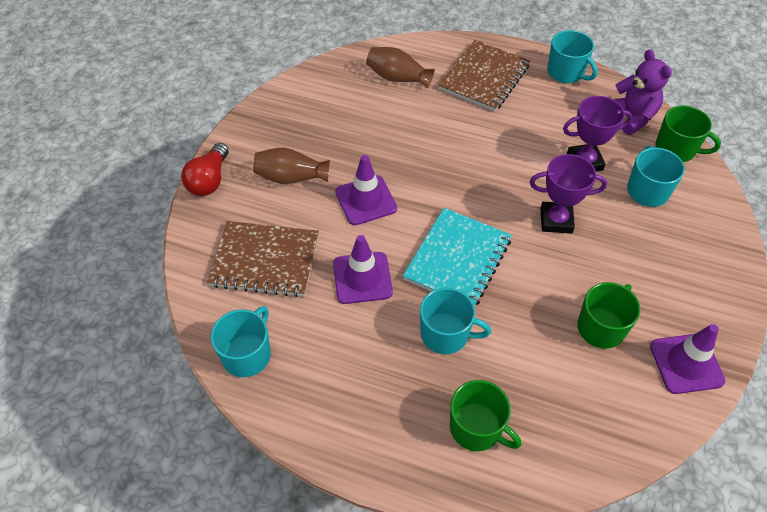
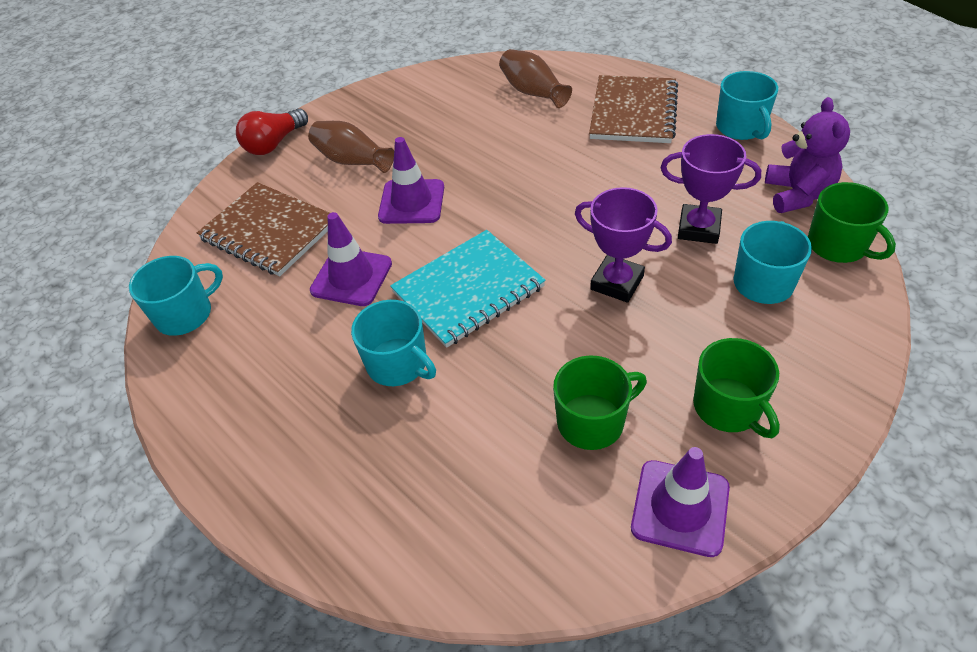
camera: 30 degrees right, 5 degrees down
(477, 428) = (359, 479): green mug -> green mug (728, 407)
(484, 77) = (633, 112): brown notebook -> brown notebook turned 45 degrees counterclockwise

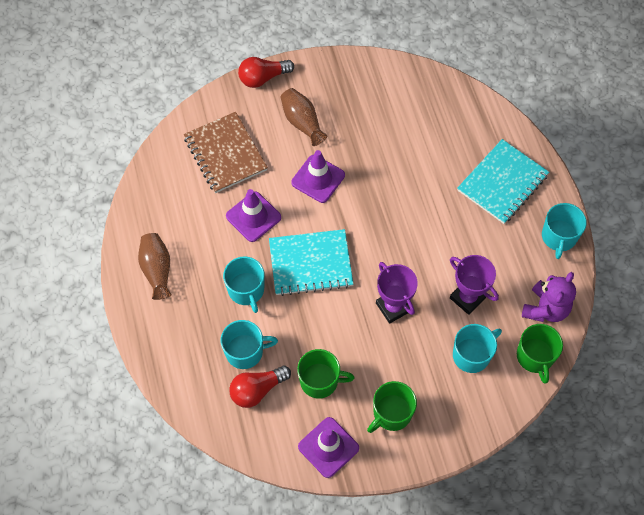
camera: 25 degrees right, 15 degrees up
(185, 314) = (154, 190): turquoise mug -> turquoise mug (245, 351)
(507, 487) = (257, 390): none -> red light bulb
(533, 92) = (452, 126): brown vase -> brown vase (157, 270)
(633, 112) = (502, 183): brown notebook -> turquoise notebook
(728, 407) = (391, 413): green mug -> green mug turned 45 degrees clockwise

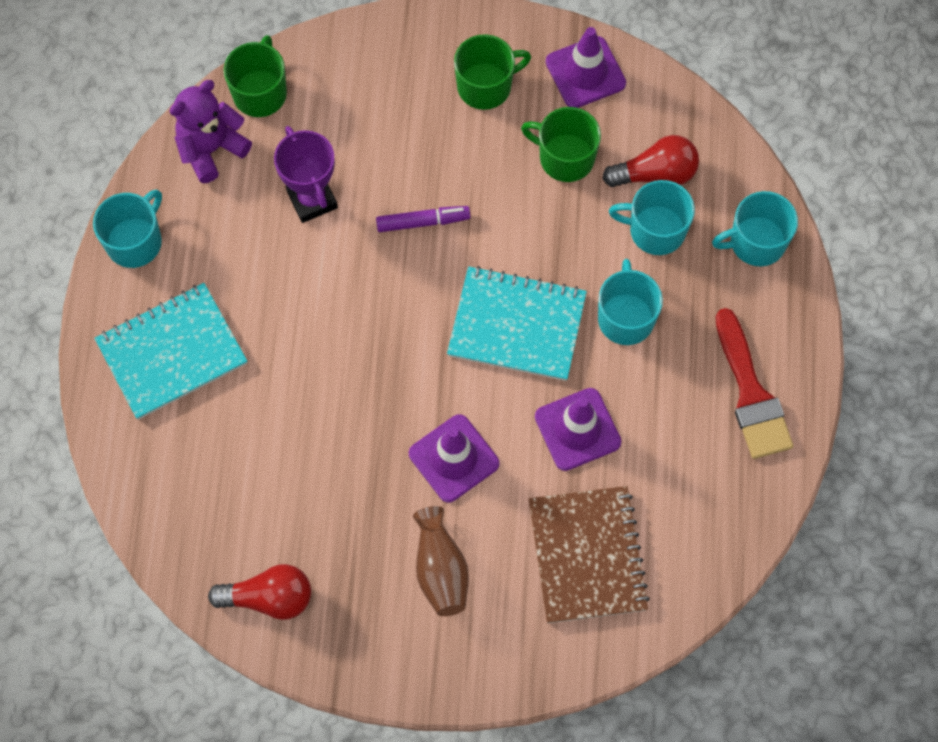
camera: 160 degrees left, 5 degrees up
(157, 270) = (751, 393): brown vase -> red brush
(263, 78) = (476, 682): red light bulb -> red light bulb (269, 598)
(393, 307) = (423, 222): purple trophy -> purple marker
(472, 355) = (343, 123): turquoise mug -> turquoise mug (756, 242)

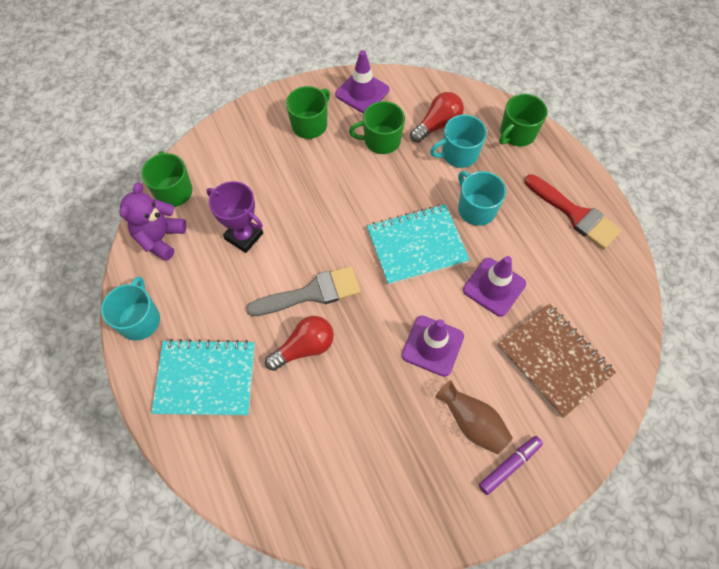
camera: 30 degrees left, 5 degrees down
(172, 352) = (206, 378): turquoise notebook -> turquoise notebook turned 60 degrees clockwise
(269, 598) = (372, 511): red light bulb -> red light bulb (304, 347)
(350, 316) = (311, 293): none -> grey brush
(423, 222) = (321, 215): purple marker -> purple marker (509, 465)
(756, 242) = (517, 133): turquoise mug -> green mug

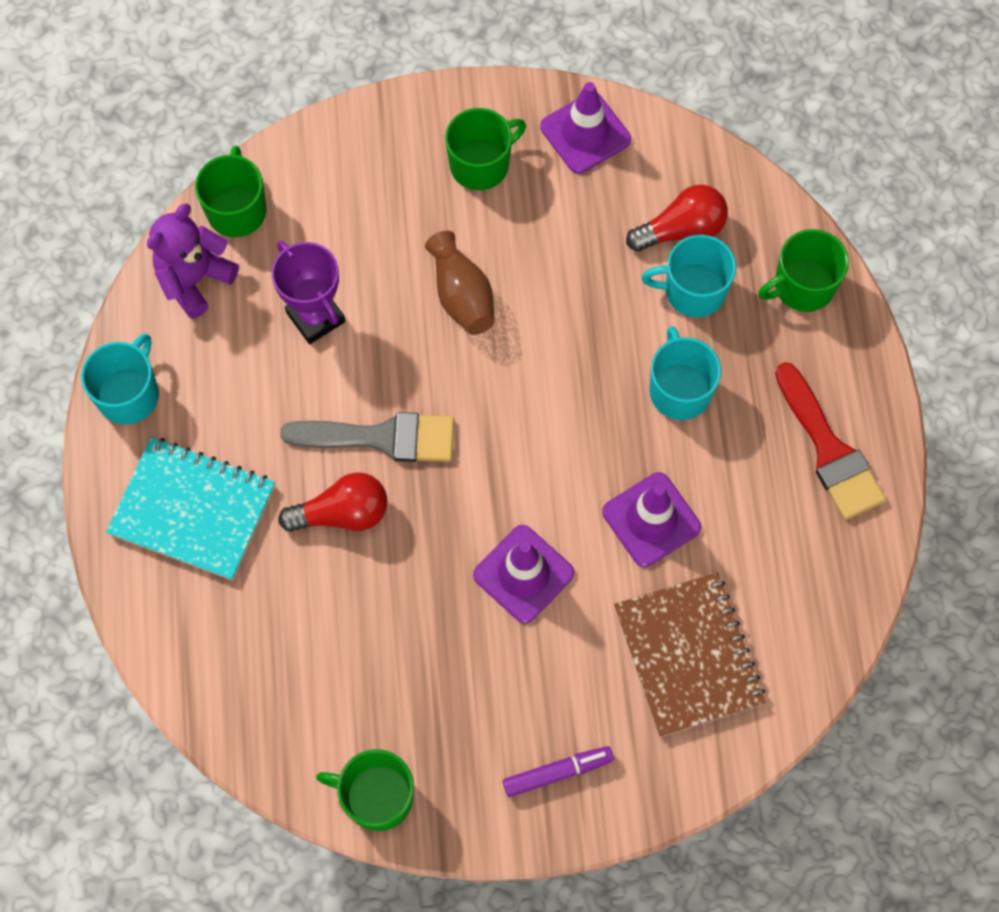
camera: 20 degrees right, 5 degrees up
(381, 140) = (581, 228): green mug -> green mug (377, 797)
(416, 245) = (564, 417): turquoise notebook -> none
(472, 422) = (532, 698): brown vase -> brown vase (462, 296)

